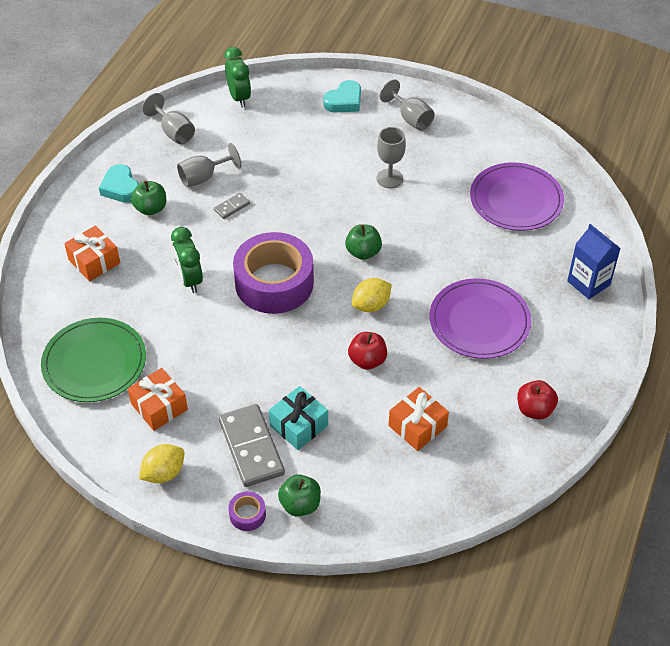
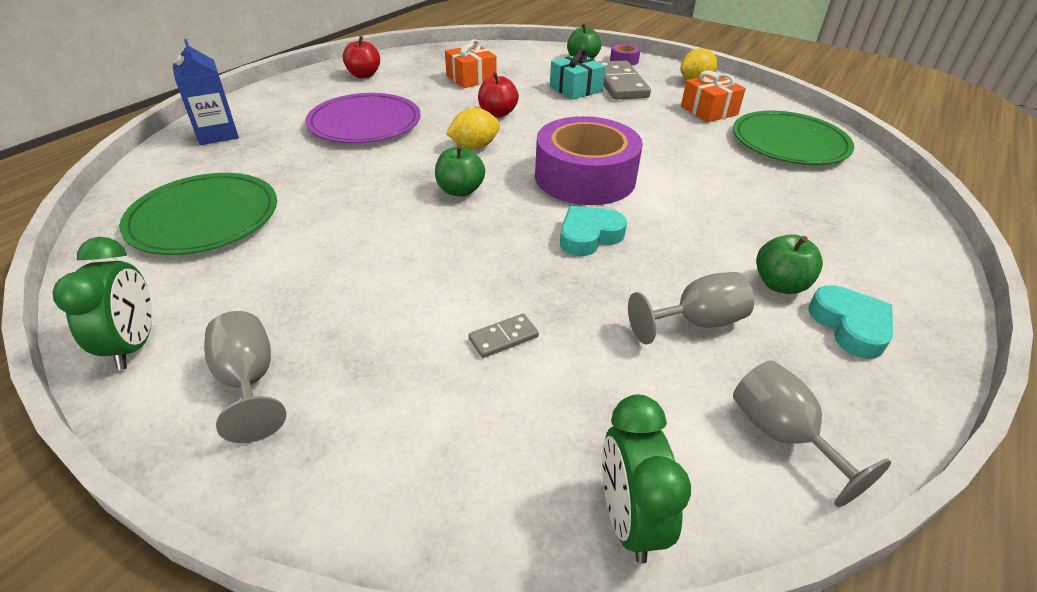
camera: 170 degrees left, 10 degrees down
(94, 261) = (840, 228): orange gift -> none
(190, 280) = (696, 193): green clock -> green clock (134, 345)
(232, 207) = (642, 268): grey domino -> grey domino (503, 338)
(344, 101) = (365, 455): turquoise heart -> turquoise heart (589, 236)
(389, 178) = (368, 273): grey goblet -> none
(516, 200) = (204, 218): purple plate -> green plate

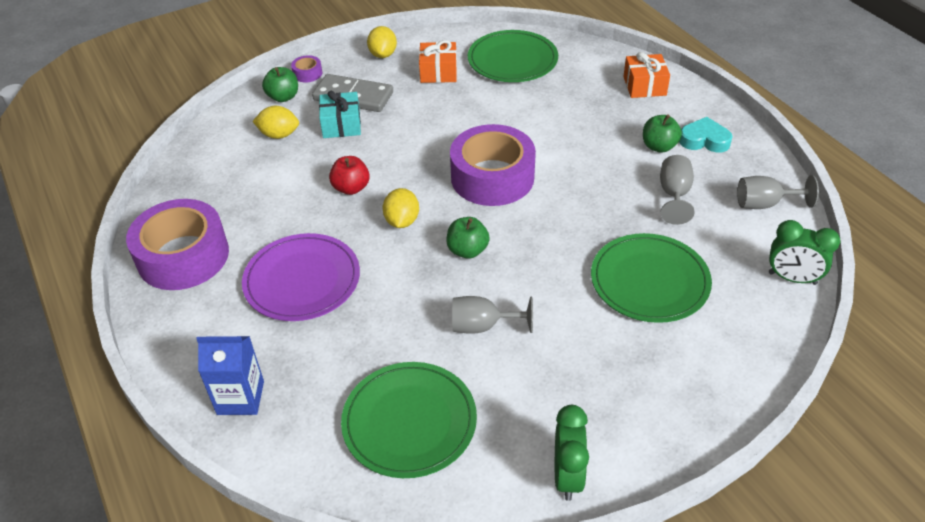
camera: 60 degrees left, 5 degrees up
(134, 345) = (567, 476): green clock -> green clock turned 75 degrees clockwise
(249, 381) = (635, 413): grey goblet -> grey goblet (482, 326)
(364, 75) = (183, 256): red apple -> purple tape
(471, 78) = (261, 181): orange gift -> orange gift (644, 86)
(503, 338) = (649, 281): grey domino -> green plate
(534, 70) = (279, 135): none -> yellow lemon
(589, 236) = (567, 204): turquoise heart -> none

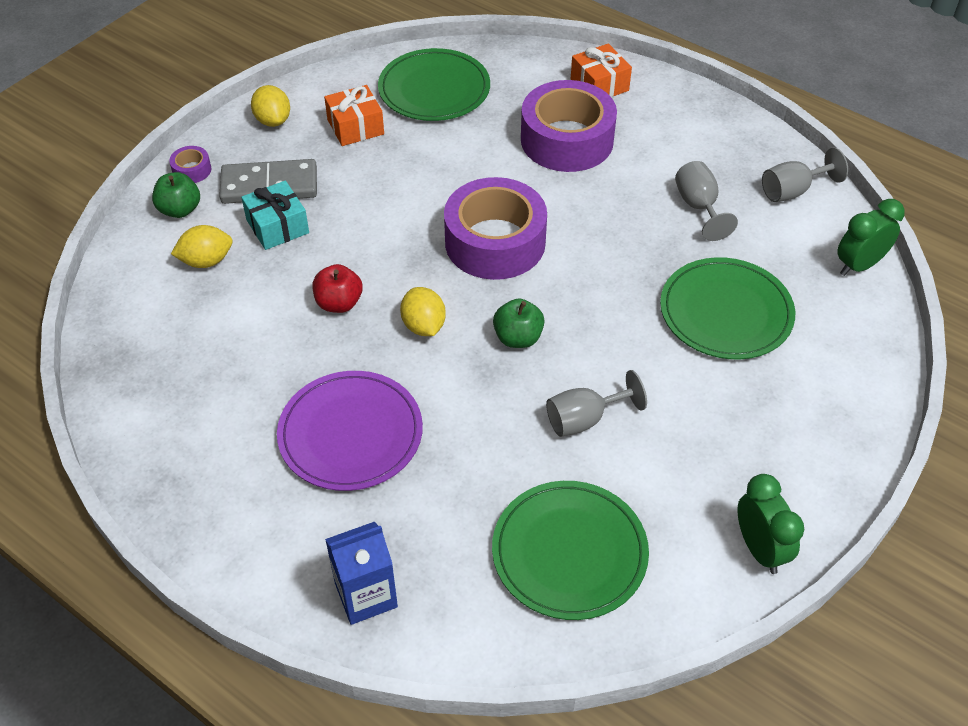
camera: 25 degrees left, 5 degrees up
(183, 256) = (184, 452): purple tape -> purple tape (567, 140)
(659, 146) = (653, 154): green apple -> none
(704, 140) = (695, 134): turquoise heart -> none
(792, 278) = (859, 265): green clock -> green clock turned 150 degrees clockwise

